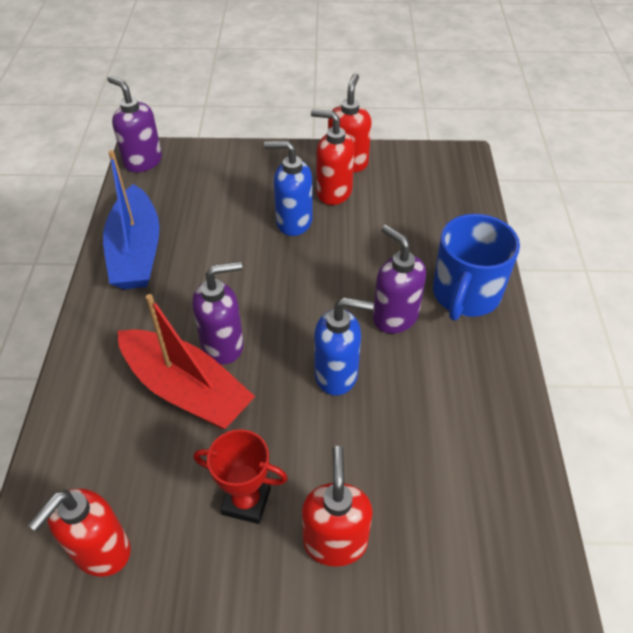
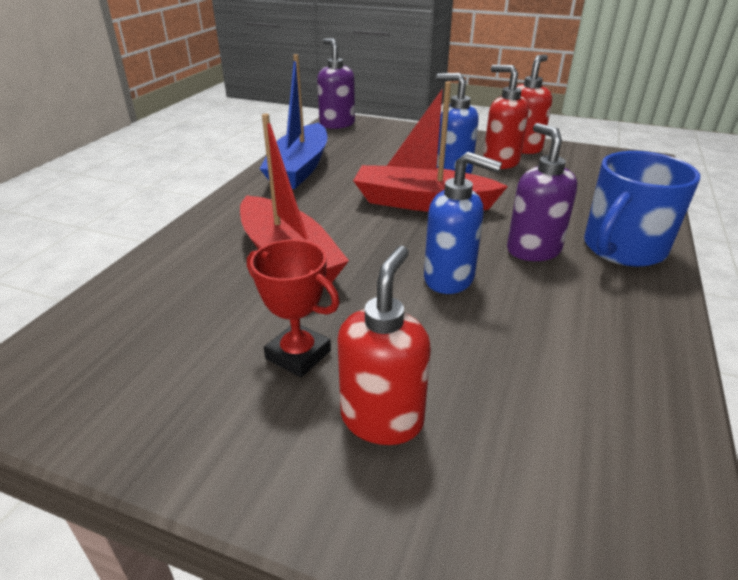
camera: 20 degrees right, 15 degrees down
(101, 551) = (125, 355): red soap dispenser -> none
(223, 345) = (342, 236): purple soap dispenser -> none
(279, 276) = (422, 203): none -> red boat

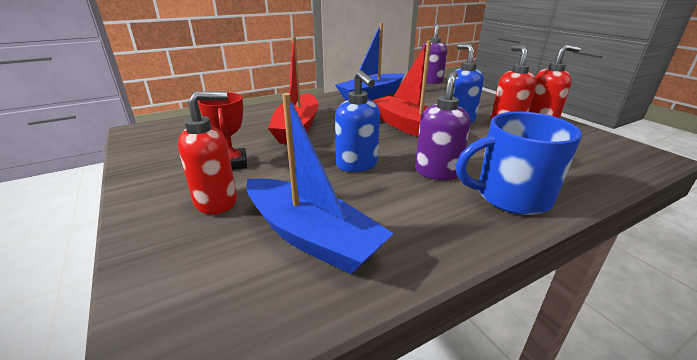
camera: 40 degrees right, 5 degrees down
(553, 391) = (311, 236): none -> blue boat

